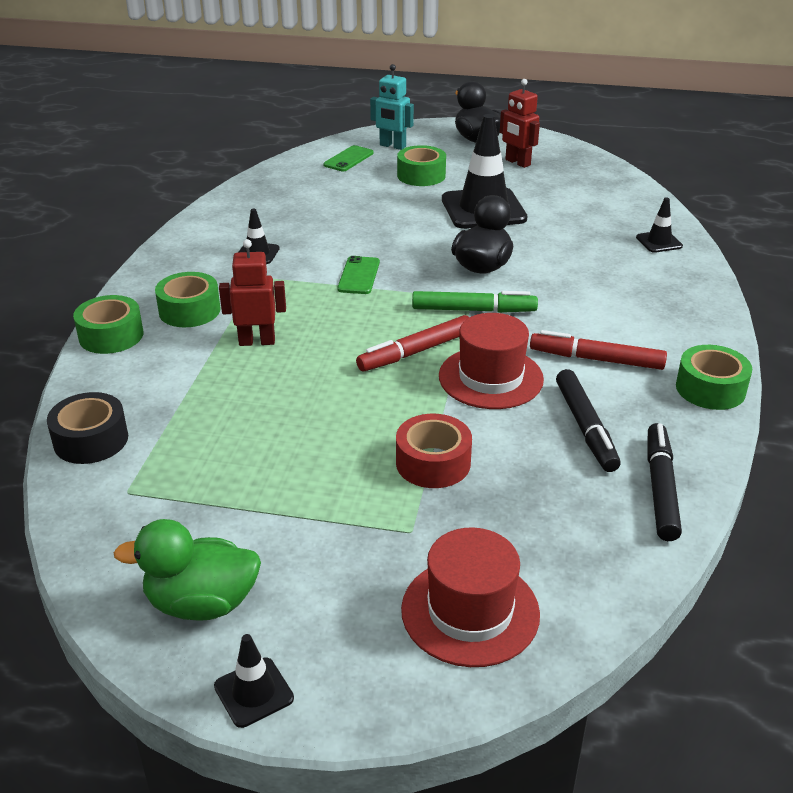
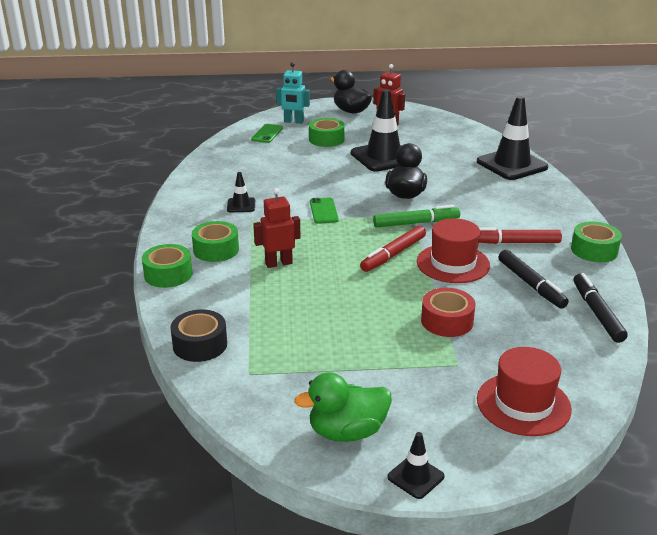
camera: 15 degrees left, 5 degrees down
(659, 242) = (512, 165): black traffic cone -> black traffic cone, size x2.15

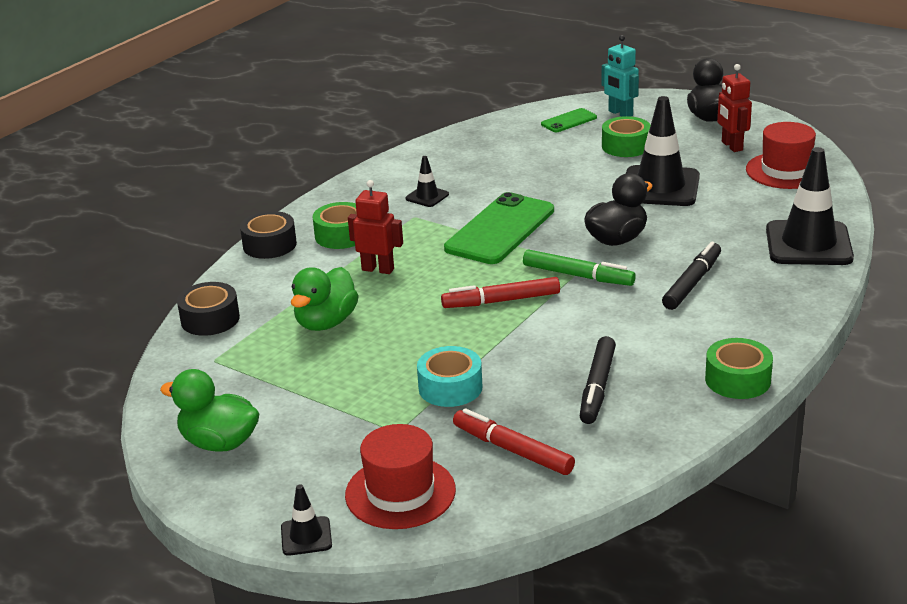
camera: 40 degrees right, 0 degrees up
(168, 274) = (269, 245): green tape -> black tape
(296, 312) = (326, 322): none -> green duck
(323, 211) = (500, 229): green phone -> green phone, size x2.03
(415, 477) = (218, 503): black traffic cone -> black traffic cone (306, 536)
(447, 321) = (450, 387): red tape -> turquoise tape
(453, 263) = (548, 333): red hat -> red hat (785, 171)
(514, 243) = (654, 336): red marker -> red marker (512, 450)
(597, 313) = (621, 445): black marker -> black marker (692, 283)

